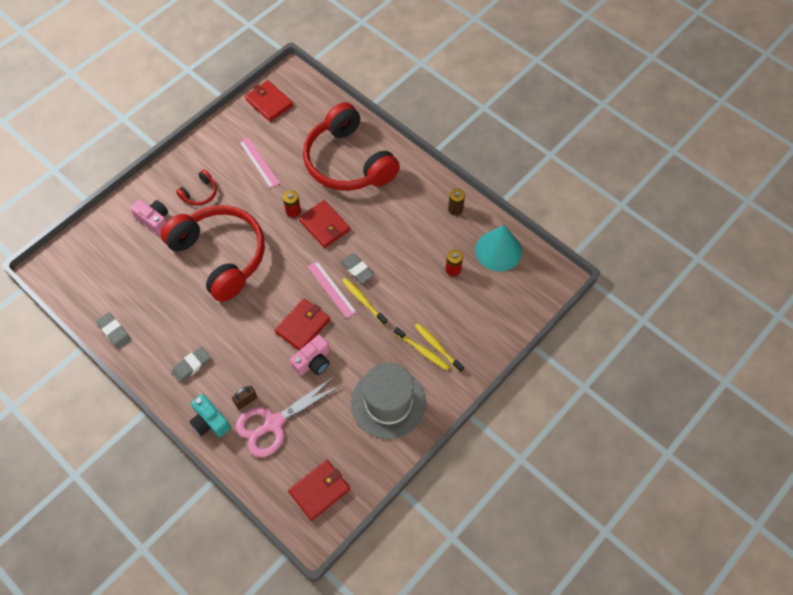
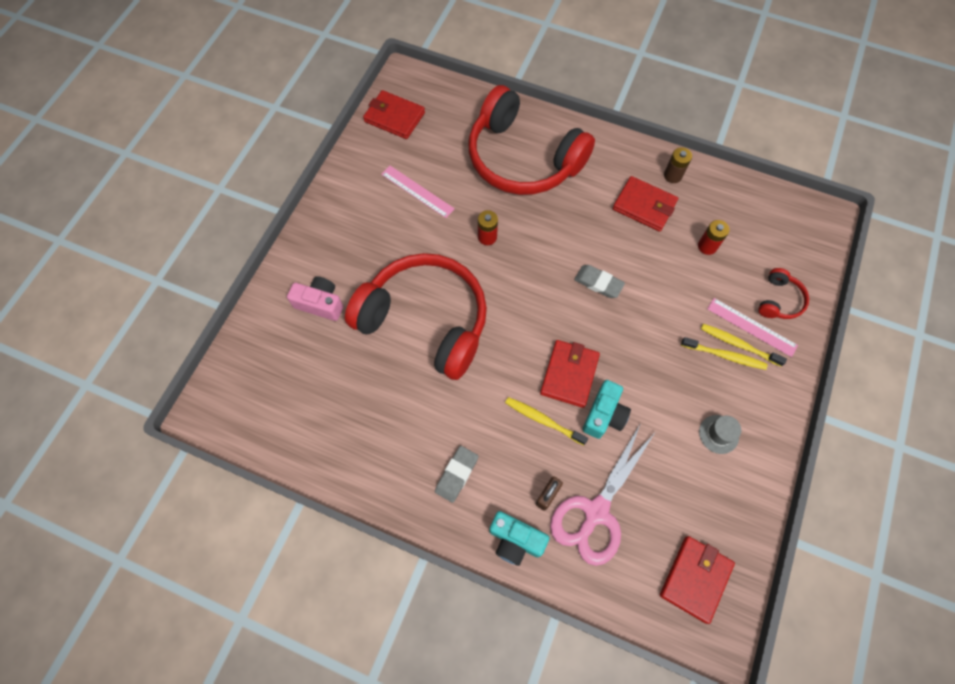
camera: 20 degrees left, 5 degrees up
(114, 332) = (335, 466): grey eraser -> none
(200, 193) = (362, 251): red headphones -> red headphones (779, 300)
(313, 361) = (604, 415): pink camera -> turquoise camera
(324, 225) = (533, 242): red wallet -> red wallet (644, 206)
(331, 289) = (580, 317): pink ruler -> pink ruler (751, 327)
(363, 300) = (625, 318): yellow toothbrush -> yellow toothbrush (543, 420)
(388, 403) = (718, 434): grey hat -> grey hat, size x0.41
(498, 250) = (745, 208): turquoise cone -> none

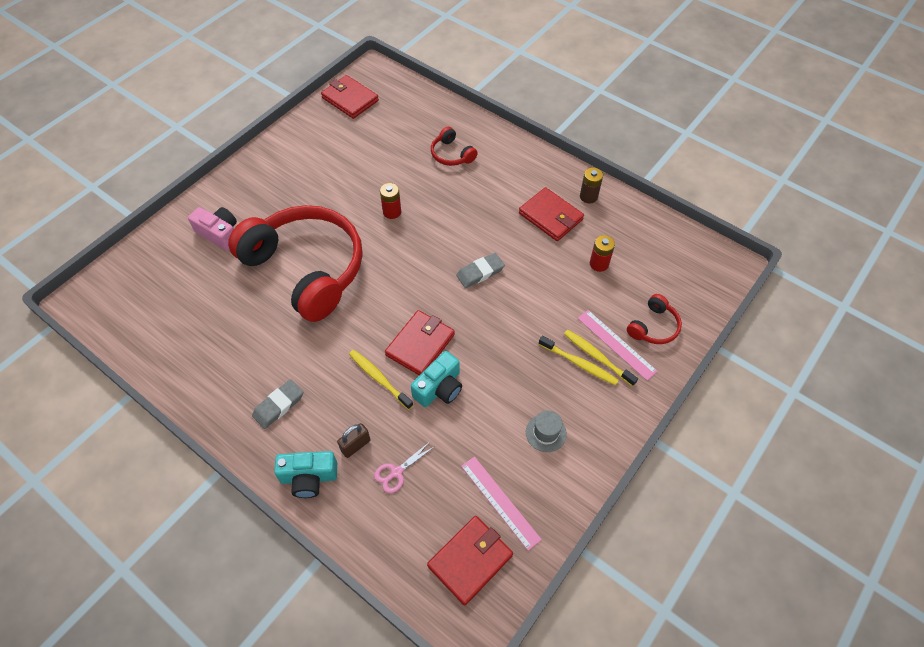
camera: 15 degrees right, 10 degrees down
(417, 191) = (344, 162): pink ruler -> pink ruler (500, 502)
(515, 540) = (309, 477): turquoise camera -> turquoise camera turned 45 degrees counterclockwise
(523, 158) = (452, 154): red headphones -> red headphones, size x0.40
(596, 511) = (396, 472): pink scissors -> pink scissors, size x0.44
(598, 283) = (480, 272): grey eraser -> grey eraser turned 75 degrees counterclockwise

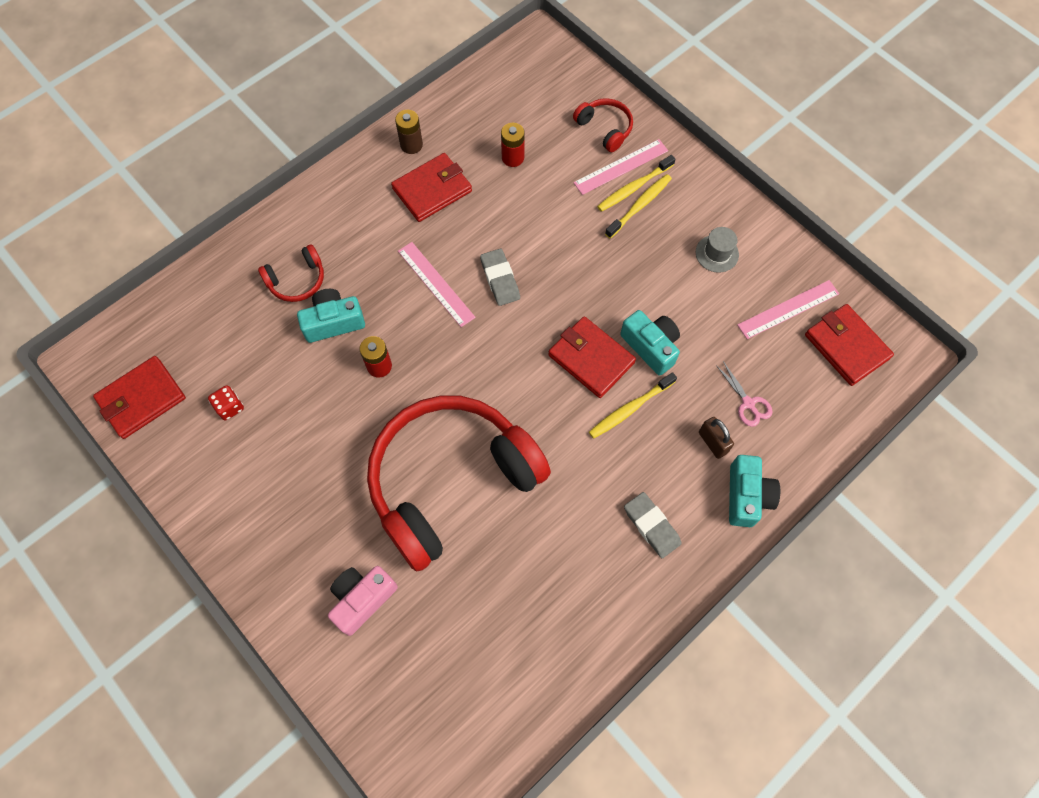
camera: 80 degrees left, 10 degrees up
(349, 141) = (230, 407): none -> red dice
(422, 180) = (333, 322): none -> turquoise camera
(467, 233) = (435, 284): none -> pink ruler

